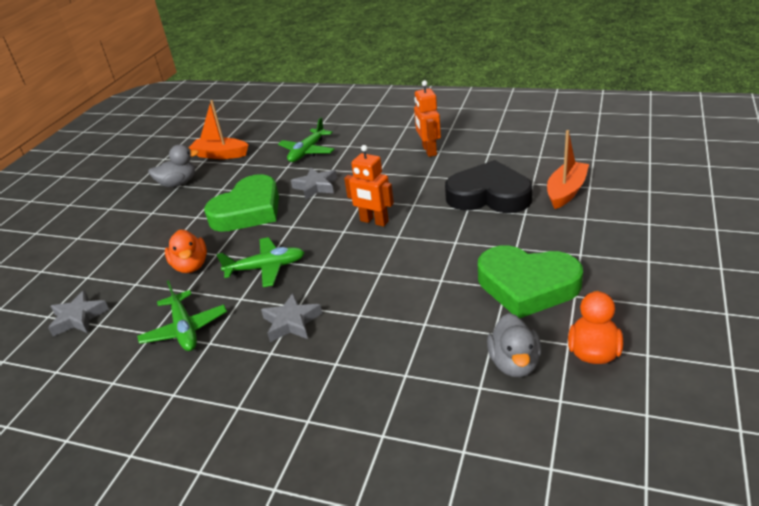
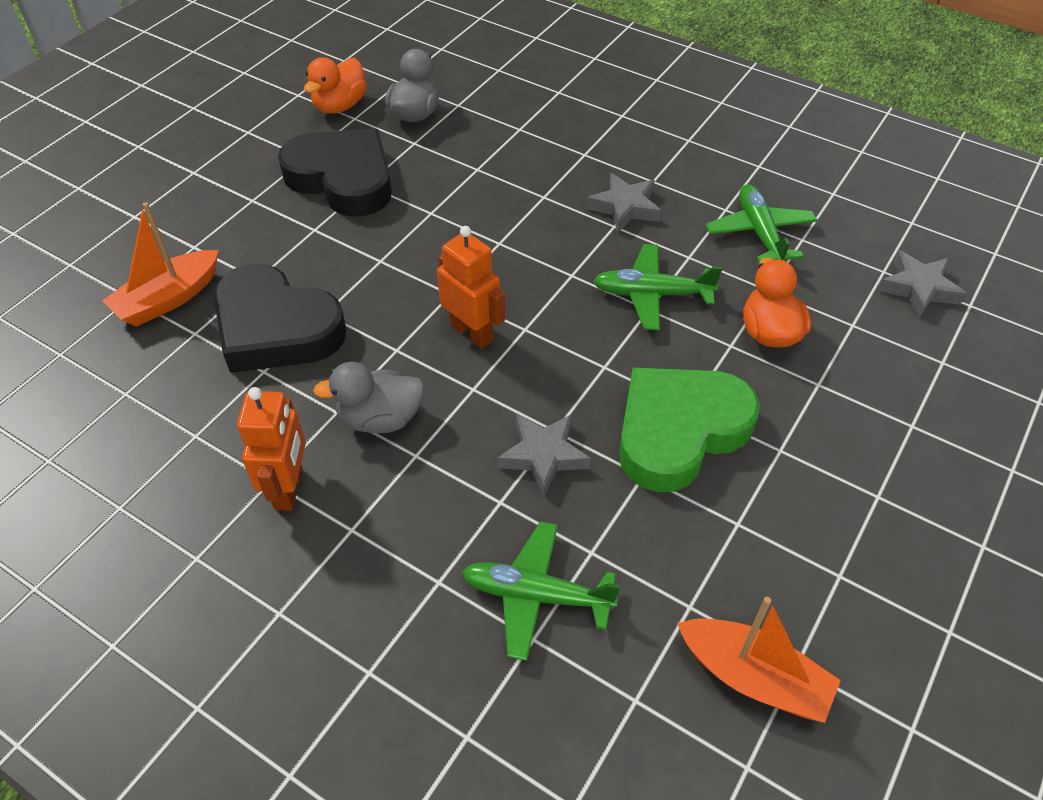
camera: 170 degrees left, 15 degrees up
(178, 183) = (843, 583): grey duck -> grey duck (380, 419)
(307, 152) = (536, 595): green plane -> green plane turned 120 degrees counterclockwise
(527, 286) = (343, 179): green heart -> black heart

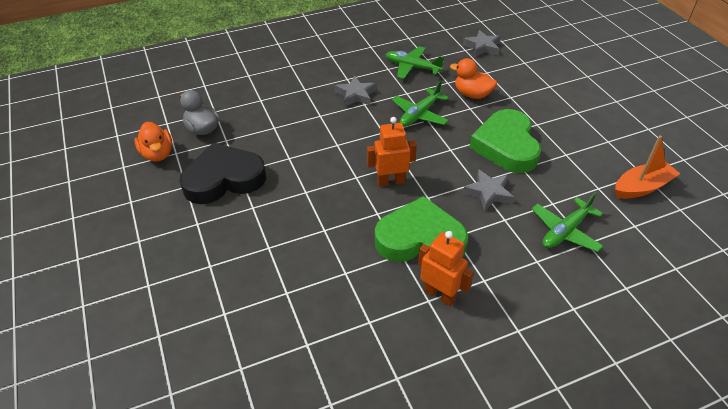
camera: 55 degrees left, 5 degrees down
(168, 299) = (245, 295): orange boat -> none
(276, 328) = (317, 254): black heart -> none
(380, 419) = (420, 239): grey duck -> green heart

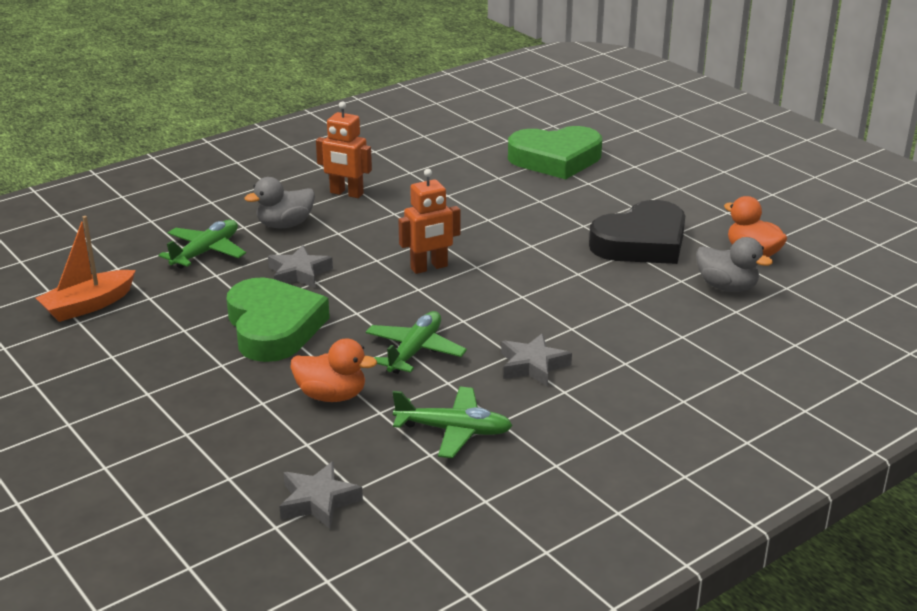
camera: 165 degrees right, 15 degrees down
(420, 239) = (376, 225): green heart -> green heart (555, 159)
(500, 256) = (285, 225): none -> grey duck

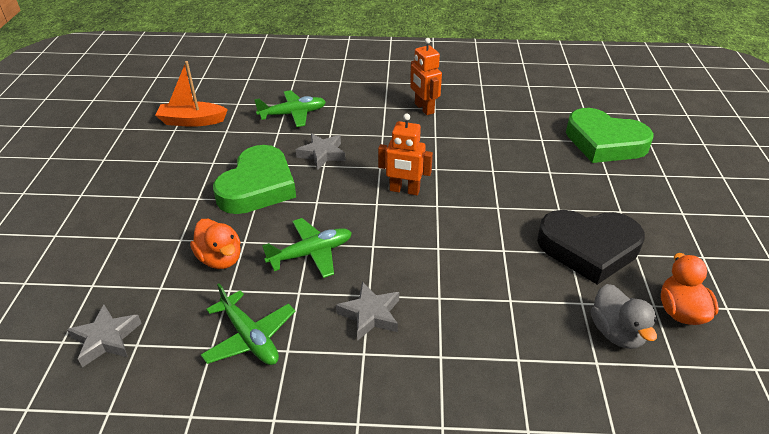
camera: 40 degrees right, 10 degrees up
(285, 225) = (359, 115): grey duck -> none

